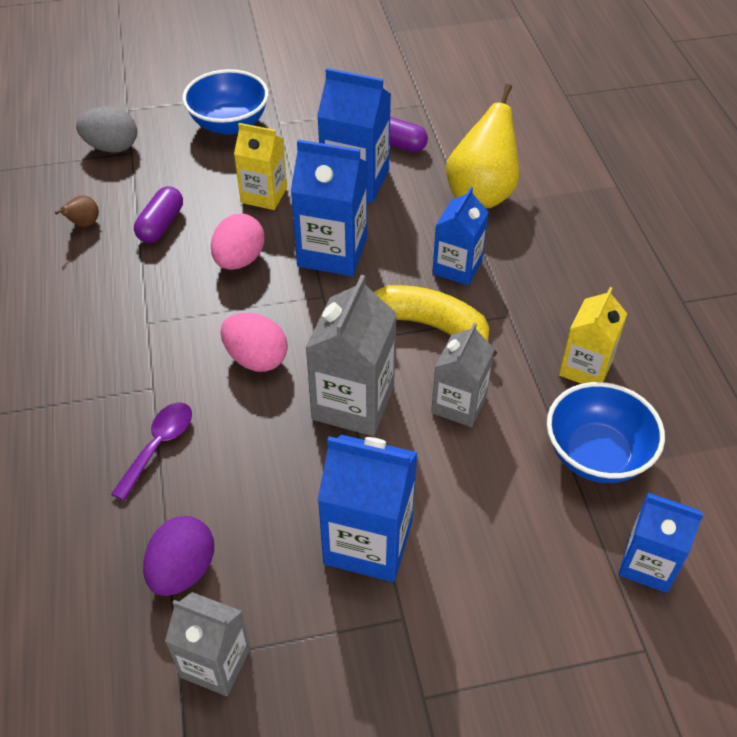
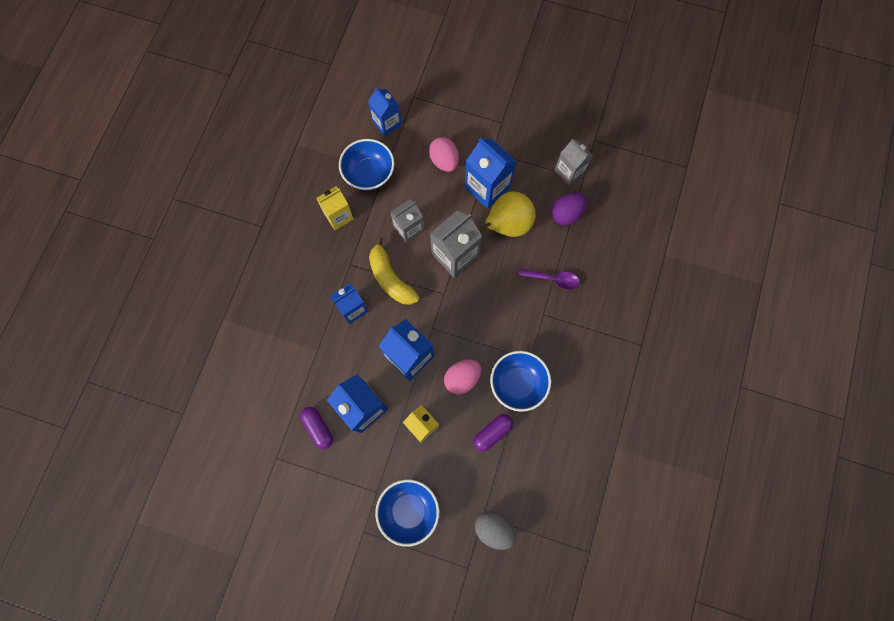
camera: 150 degrees left, 25 degrees up
(84, 224) = (536, 459): brown pear -> none
(151, 287) = (517, 383): none -> blue bowl
(159, 446) = (553, 279): purple spoon -> purple spoon turned 135 degrees counterclockwise
(256, 358) = (486, 305): pink egg -> pink egg (444, 161)
(481, 194) = (300, 355): yellow pear -> yellow pear (507, 225)

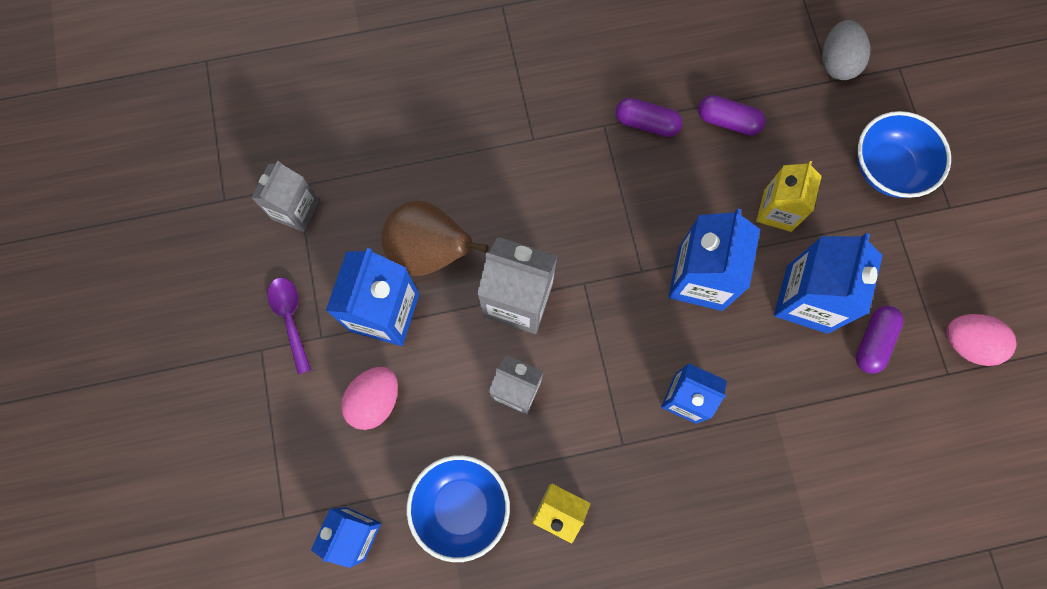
camera: 120 degrees left, 0 degrees up
(390, 278) = (607, 370): yellow banana -> none
(462, 378) = (685, 194): pink egg -> pink egg (967, 343)
(507, 225) = (430, 252): yellow pear -> brown pear
(517, 383) = (646, 123): blue bowl -> purple capsule
(553, 279) = (476, 151): purple spoon -> purple spoon (290, 318)
(566, 214) = (367, 181): purple egg -> none

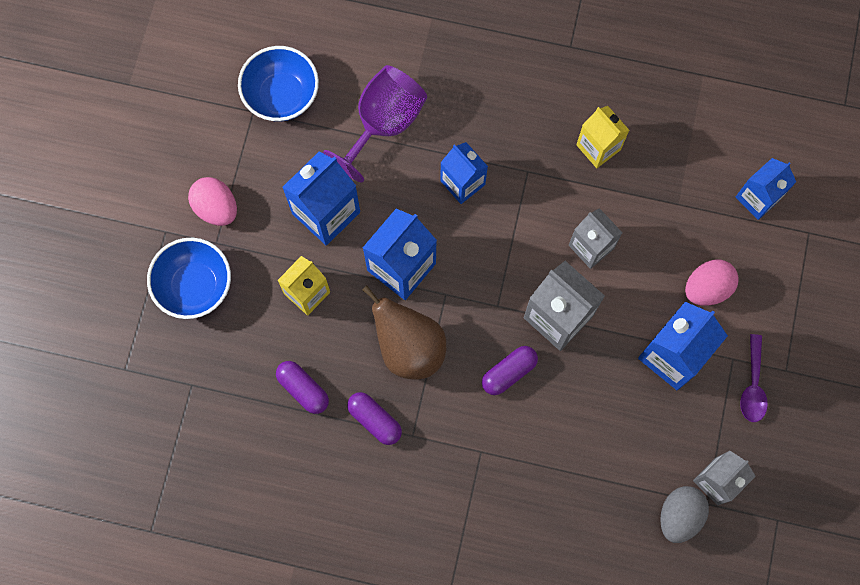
camera: 155 degrees left, 0 degrees up
(430, 252) = (614, 390): brown pear -> brown pear (409, 347)
(461, 507) = (670, 182): blue bowl -> blue bowl (282, 96)
(805, 425) = (383, 124): none -> purple goblet
(837, 62) = (176, 399): grey egg -> grey egg (679, 515)
(873, 342) = (295, 159): purple capsule -> purple capsule (509, 372)
(967, 343) = (224, 126): pink egg -> pink egg (216, 208)

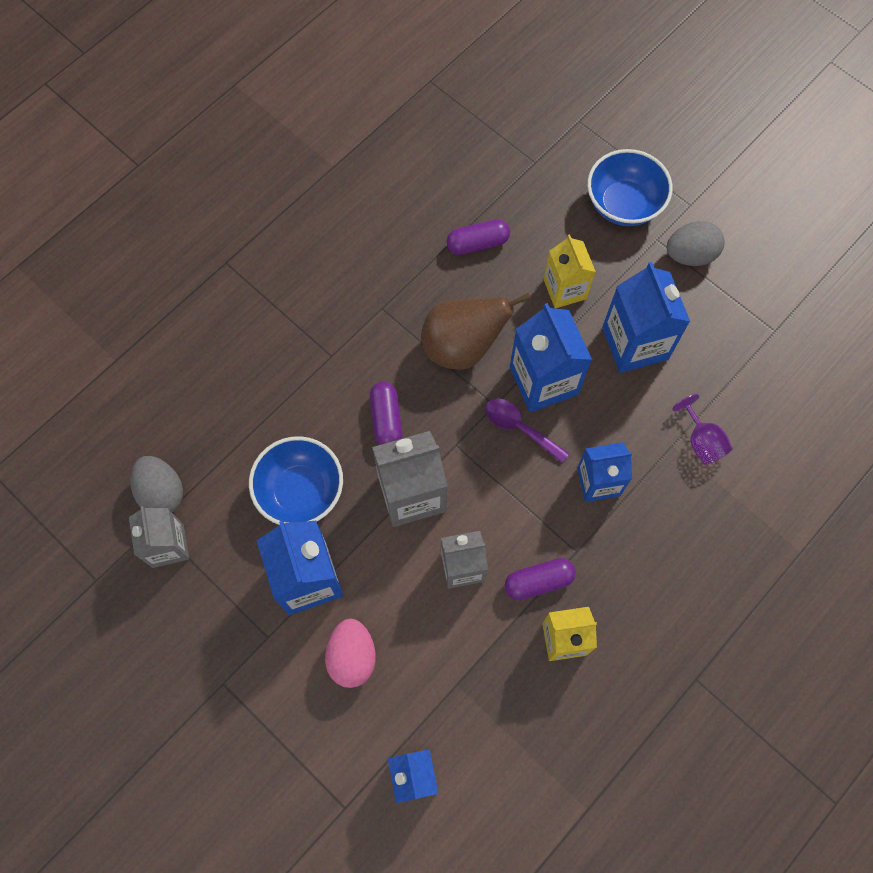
camera: 120 degrees right, 5 degrees down
(216, 208) = (690, 255): pink egg -> grey egg
(282, 96) = (779, 364): blue bowl -> blue bowl (300, 491)
(375, 420) = (414, 285): purple capsule -> purple capsule (538, 582)
(383, 124) = (701, 441): purple goblet -> purple goblet, size x0.53
(753, 385) = (230, 639): purple spoon -> purple spoon (519, 428)

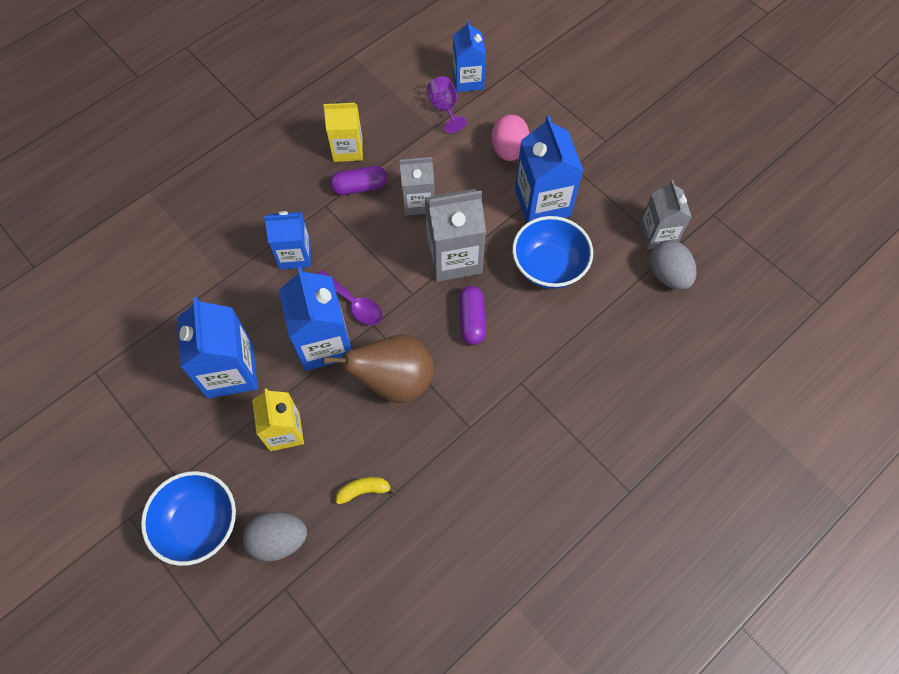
camera: 175 degrees left, 5 degrees down
(477, 243) = (364, 490): purple capsule -> yellow banana
(690, 255) = (148, 458): grey egg -> grey egg (279, 540)
(701, 441) = (197, 280): purple goblet -> purple goblet (444, 108)

